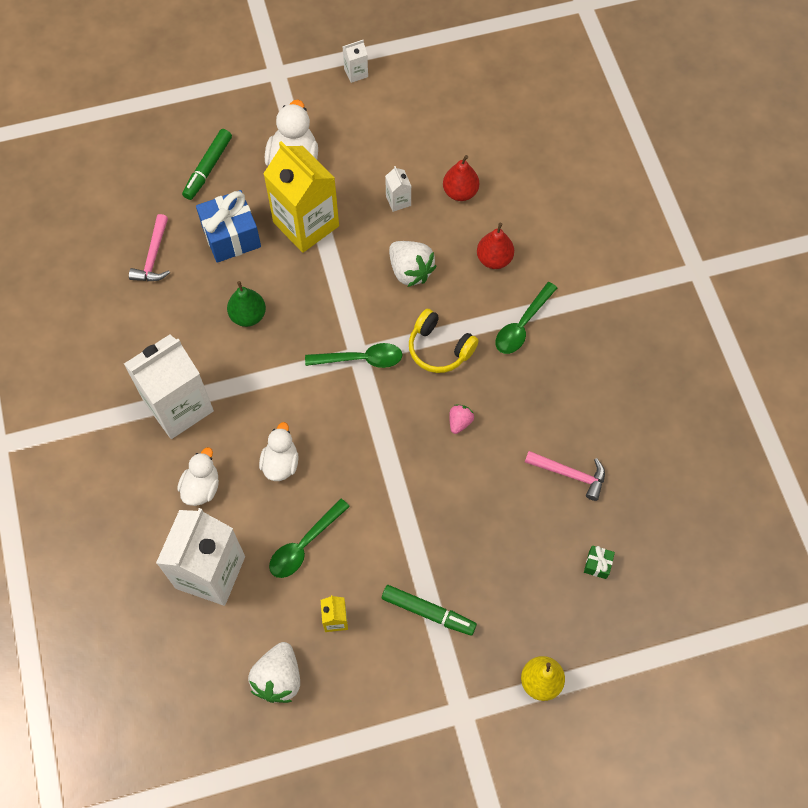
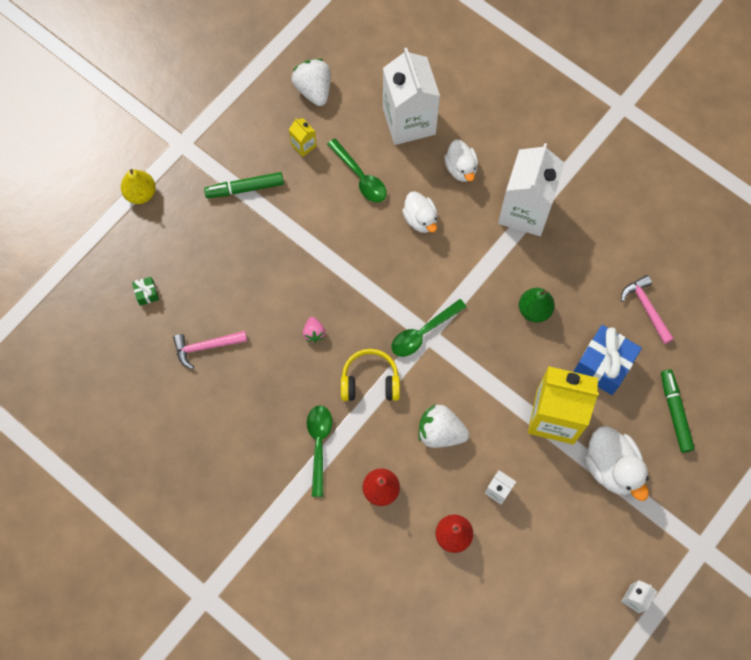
camera: 145 degrees right, 5 degrees up
(304, 545) = (360, 177): green spoon -> green spoon turned 135 degrees clockwise

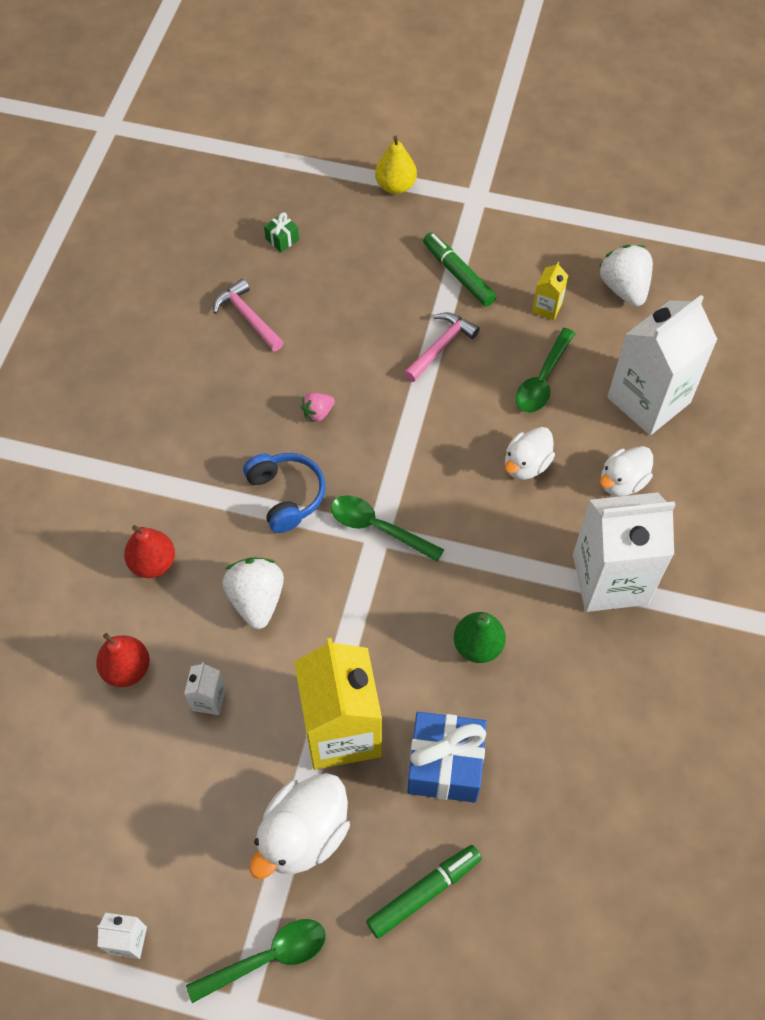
camera: 65 degrees right, 10 degrees down
(313, 89) = (624, 288): white strawberry -> white strawberry turned 60 degrees counterclockwise
(319, 445) = (181, 474): green spoon -> green spoon (268, 958)
(370, 381) = (286, 495): yellow headphones -> blue headphones
(646, 308) = (559, 791): pink hammer -> pink hammer (441, 346)

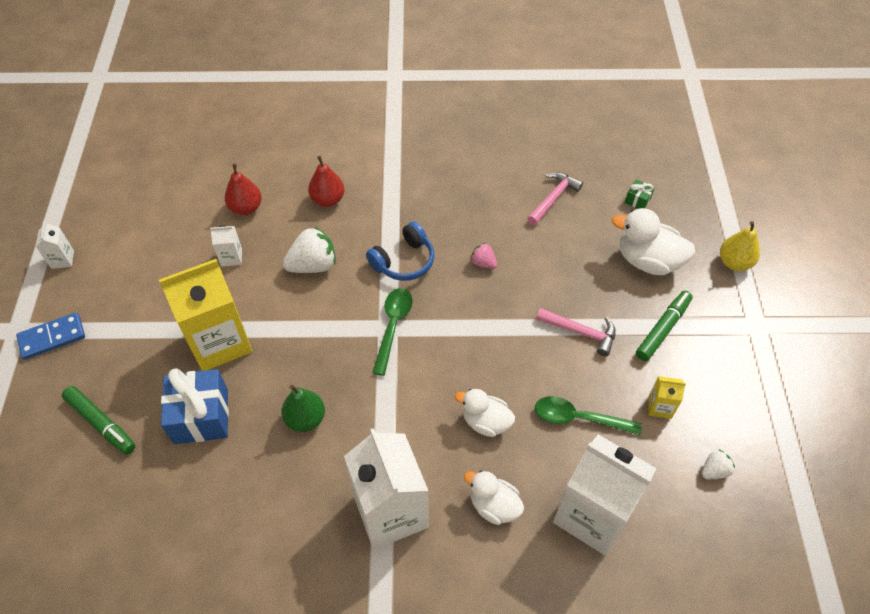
camera: 75 degrees right, 5 degrees down
(268, 958) = (52, 338): green spoon -> blue domino
(303, 834) = (139, 337): white duck -> white duck (647, 261)
(624, 288) = (714, 470): white strawberry -> white strawberry, size x0.54

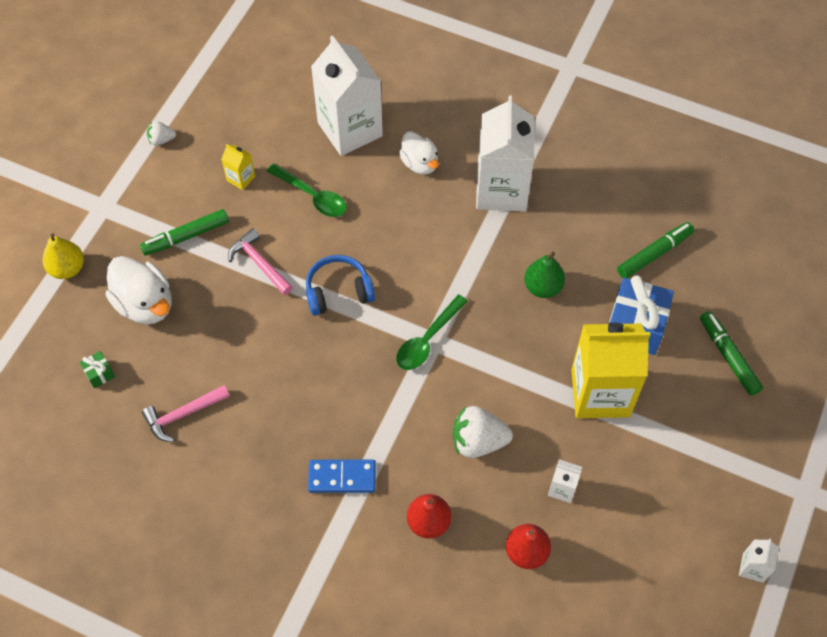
camera: 155 degrees left, 5 degrees up
(52, 338) = (770, 468): blue domino -> blue domino (342, 477)
(199, 504) = (654, 254): none -> green marker
(403, 261) = (382, 406): blue headphones -> blue headphones (338, 292)
(483, 263) = (304, 369): pink strawberry -> none
(485, 422) = (390, 224): white duck -> none
(714, 470) = (237, 121): white strawberry -> white strawberry (161, 140)

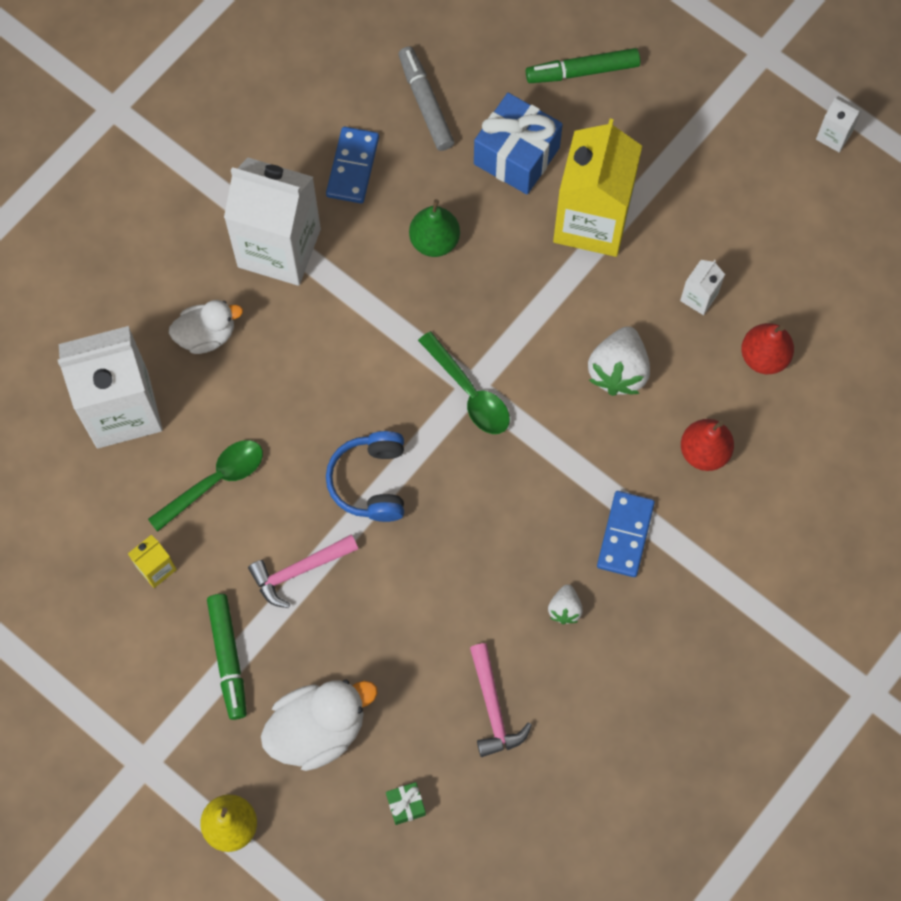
camera: 75 degrees left, 10 degrees up
(161, 140) = (55, 664): white strawberry -> white strawberry (564, 609)
(583, 219) = (353, 167): none -> blue domino
(654, 254) = (425, 104): green marker -> grey marker

